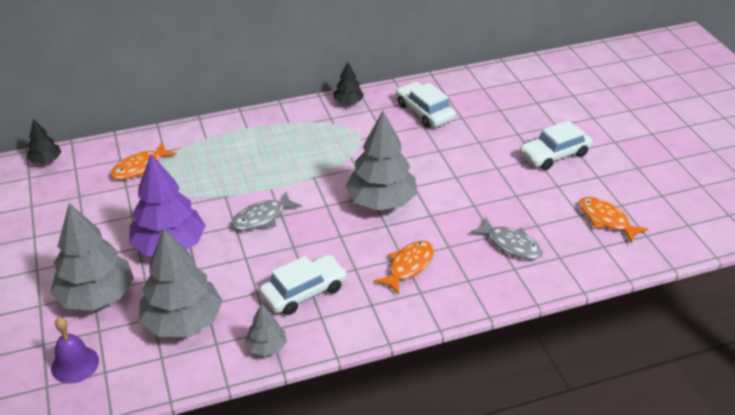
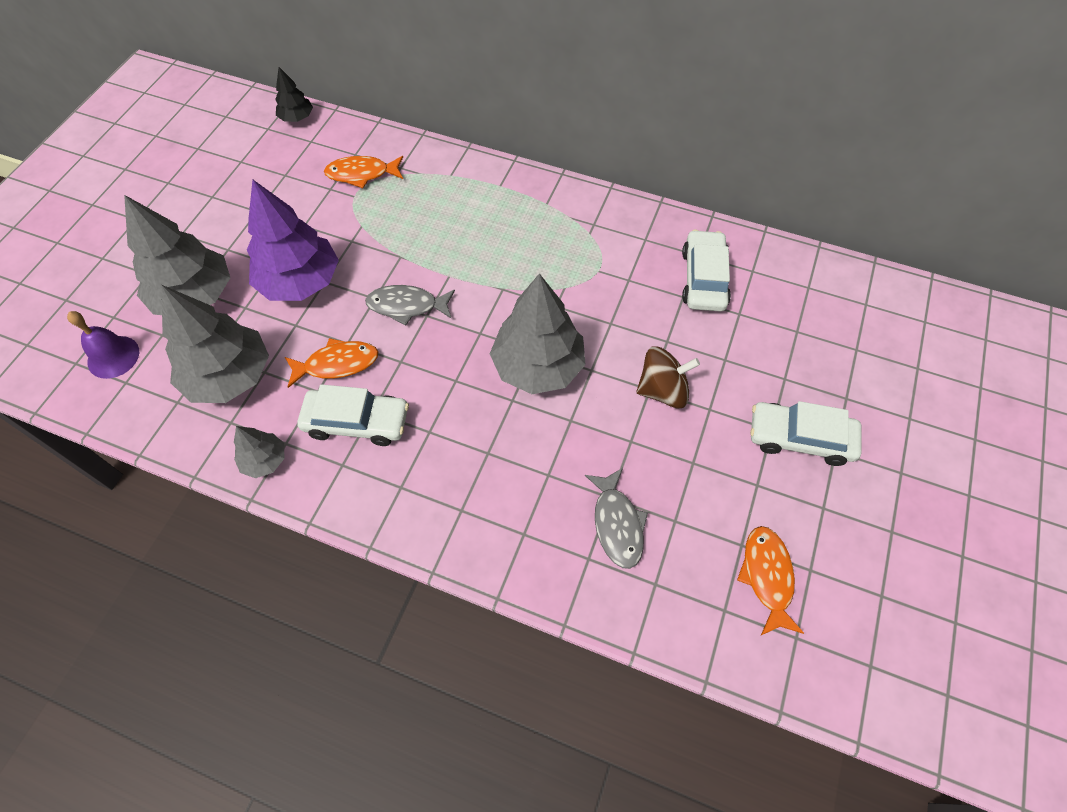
camera: 40 degrees right, 20 degrees up
(348, 102) = (632, 214): black tree -> none
(408, 266) = (482, 468): orange fish -> orange fish (337, 364)
(463, 173) = (662, 390): none -> brown spinning top

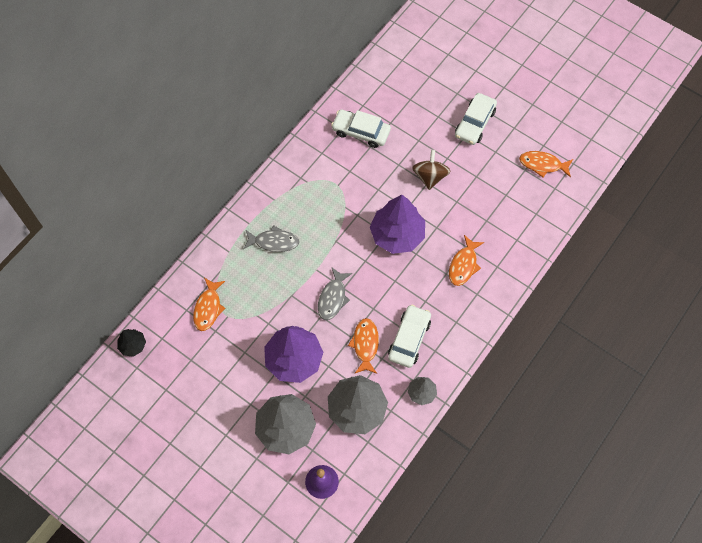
camera: 75 degrees left, 5 degrees up
(511, 477) = (463, 265): none -> orange fish
(538, 366) = (397, 235): grey tree -> purple tree
(617, 524) = (501, 221): grey fish -> grey fish (274, 242)

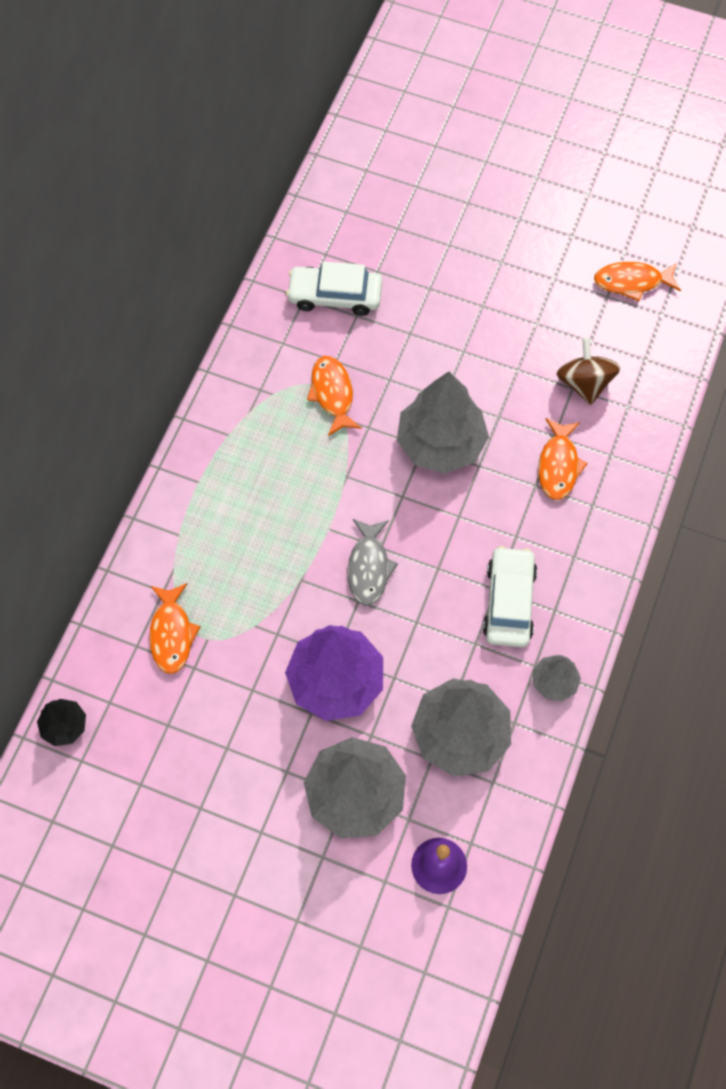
camera: 15 degrees left, 0 degrees up
(274, 242) = (247, 502): grey fish -> none
(365, 345) = (442, 628): orange fish -> orange fish (332, 394)
(397, 235) = (440, 443): purple tree -> grey tree
(430, 177) = (464, 341): brown spinning top -> brown spinning top (584, 383)
(474, 123) = (508, 242): white car -> none

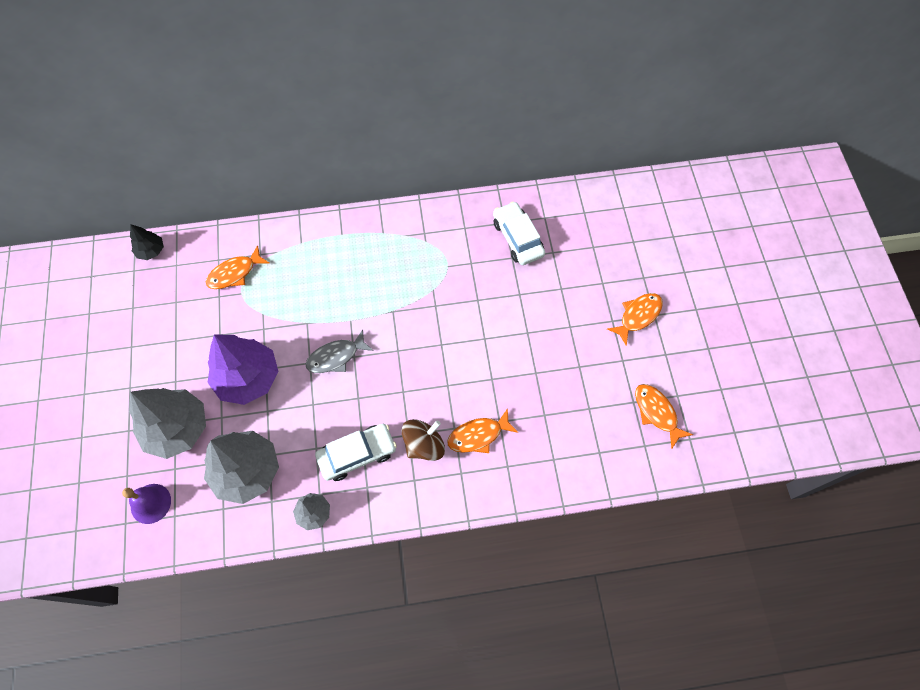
camera: 60 degrees right, 0 degrees up
(332, 394) = (446, 273): orange fish -> orange fish (638, 316)
(440, 443) = (449, 353): grey tree -> none
(584, 383) = (553, 421): brown spinning top -> brown spinning top (424, 445)

